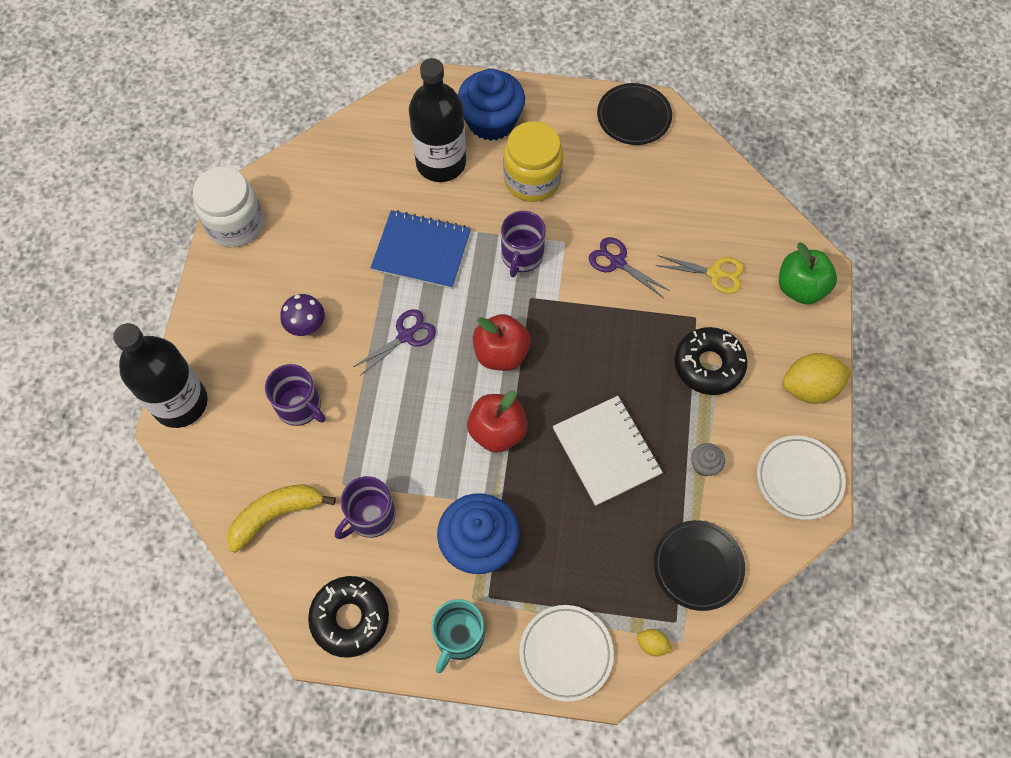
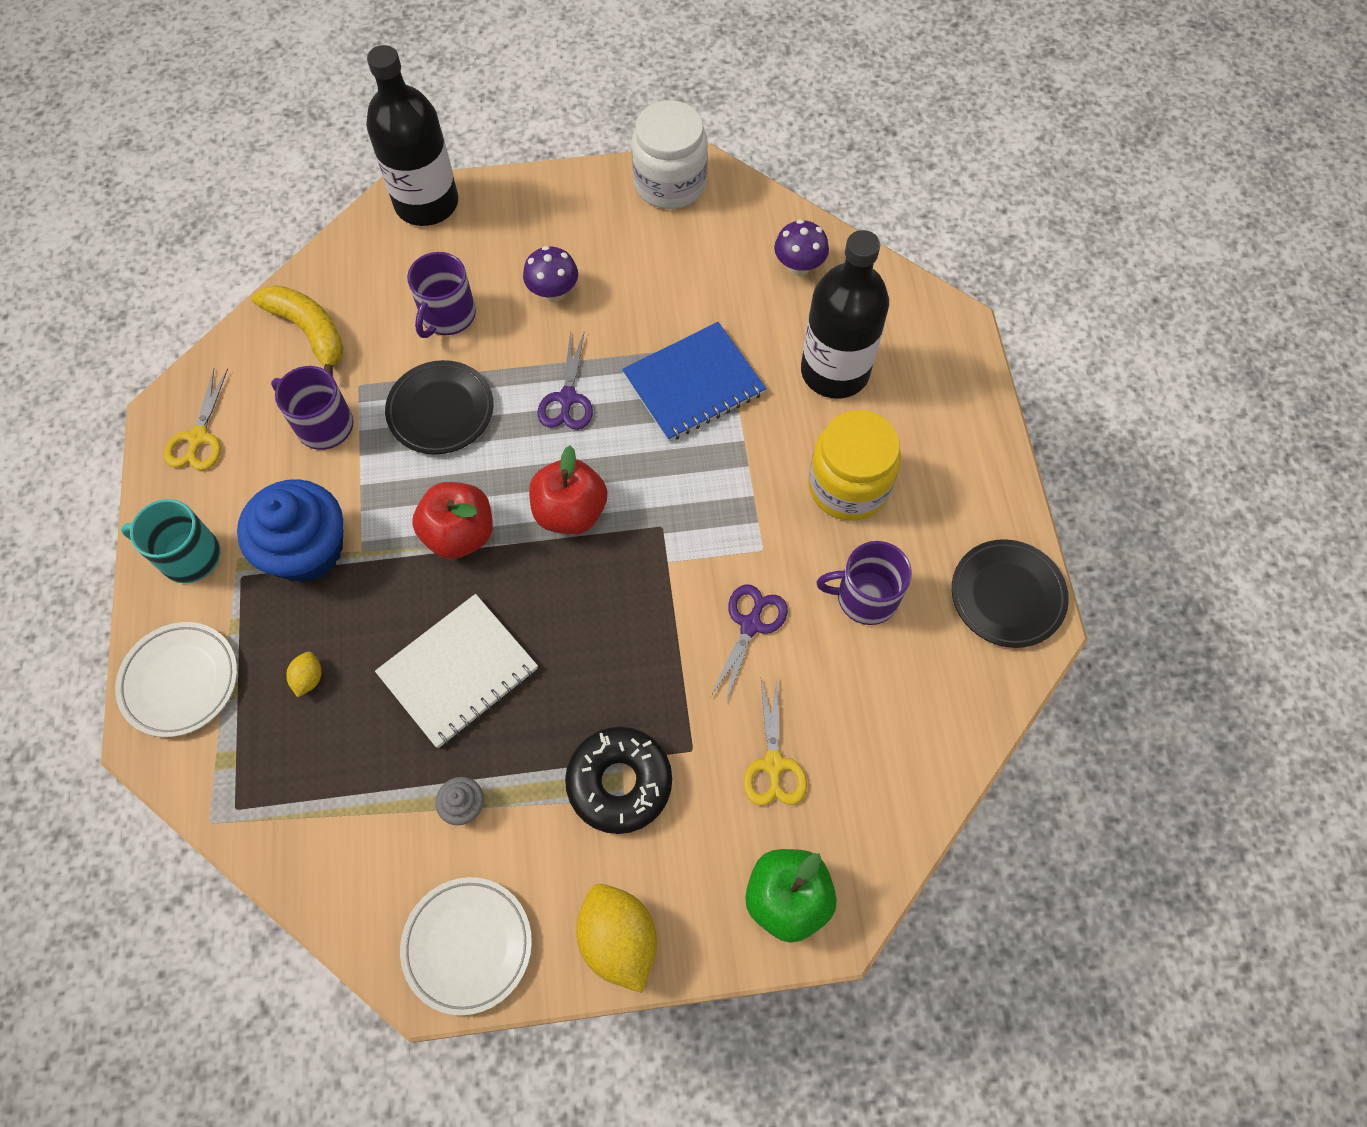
camera: 75 degrees right, 0 degrees up
(345, 161) = (798, 266): none -> purple mushroom
(350, 618) = (198, 438): black donut -> yellow scissors
(406, 336) = (567, 398): purple scissors -> purple scissors turned 60 degrees clockwise
(421, 251) = (693, 384): blue notebook -> blue notebook turned 60 degrees clockwise
(491, 121) = (925, 413): blue cupcake -> none
(522, 256) = (723, 502): purple mug -> purple mug (865, 597)
(652, 644) = (202, 784): yellow lemon -> yellow lemon (309, 678)
(698, 566) = (315, 823): black plate -> black plate (441, 411)

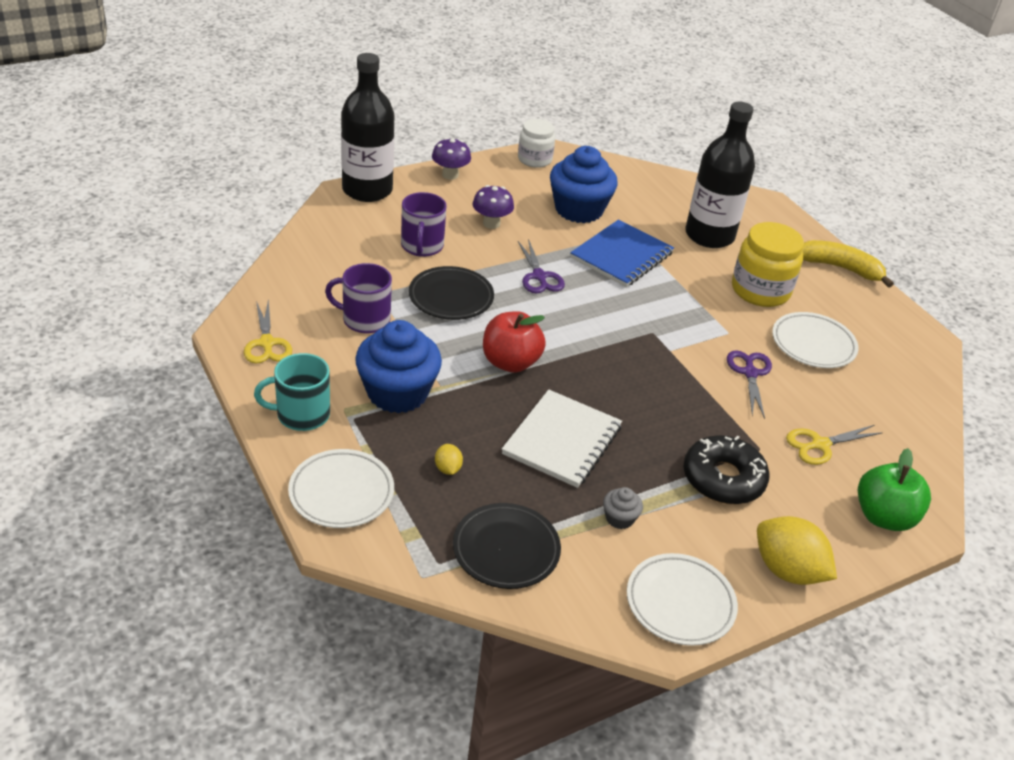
camera: 25 degrees left, 25 degrees down
(309, 331) = (321, 270): yellow banana -> yellow banana (840, 268)
(570, 512) = (583, 336): red apple -> none
(670, 183) = (534, 159): white jar -> white jar, size x0.66
(681, 289) = (578, 209): none -> blue cupcake
(773, 764) = (820, 445): yellow scissors -> yellow scissors turned 90 degrees clockwise
(798, 266) = (648, 188): purple mushroom -> purple mushroom (450, 175)
(865, 597) = (813, 344): purple mug -> white plate
(1007, 596) = (899, 327): black plate -> black plate (506, 550)

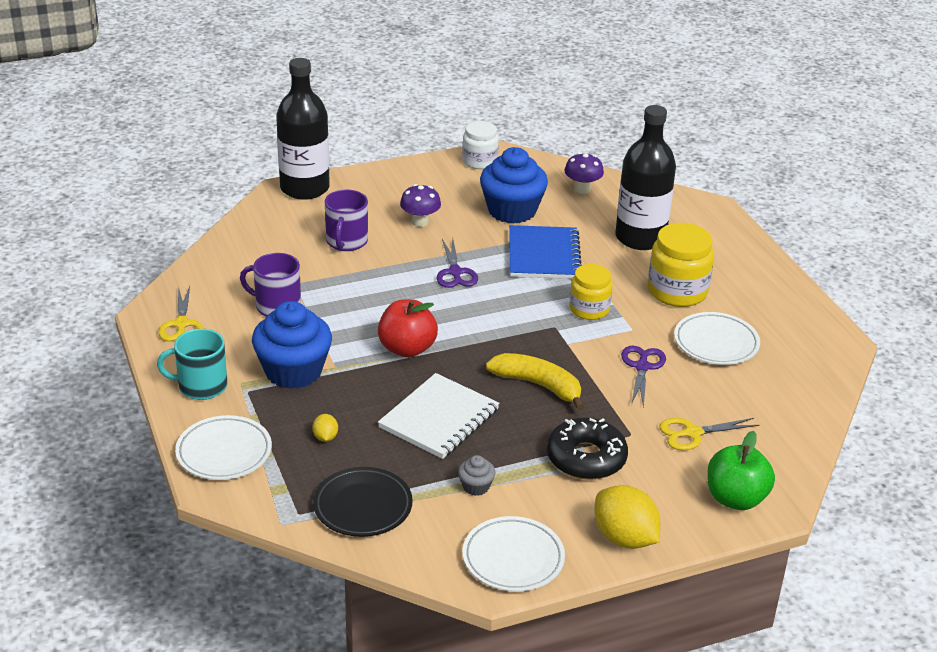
camera: 10 degrees right, 5 degrees down
(450, 175) = (390, 175): purple mushroom -> purple mushroom (582, 189)
(451, 297) = (363, 289): black plate -> none
(621, 256) = (543, 255): blue notebook -> blue notebook turned 45 degrees counterclockwise
(681, 312) = (589, 309): none -> yellow jar
(840, 268) = (769, 272): yellow banana -> yellow banana (538, 385)

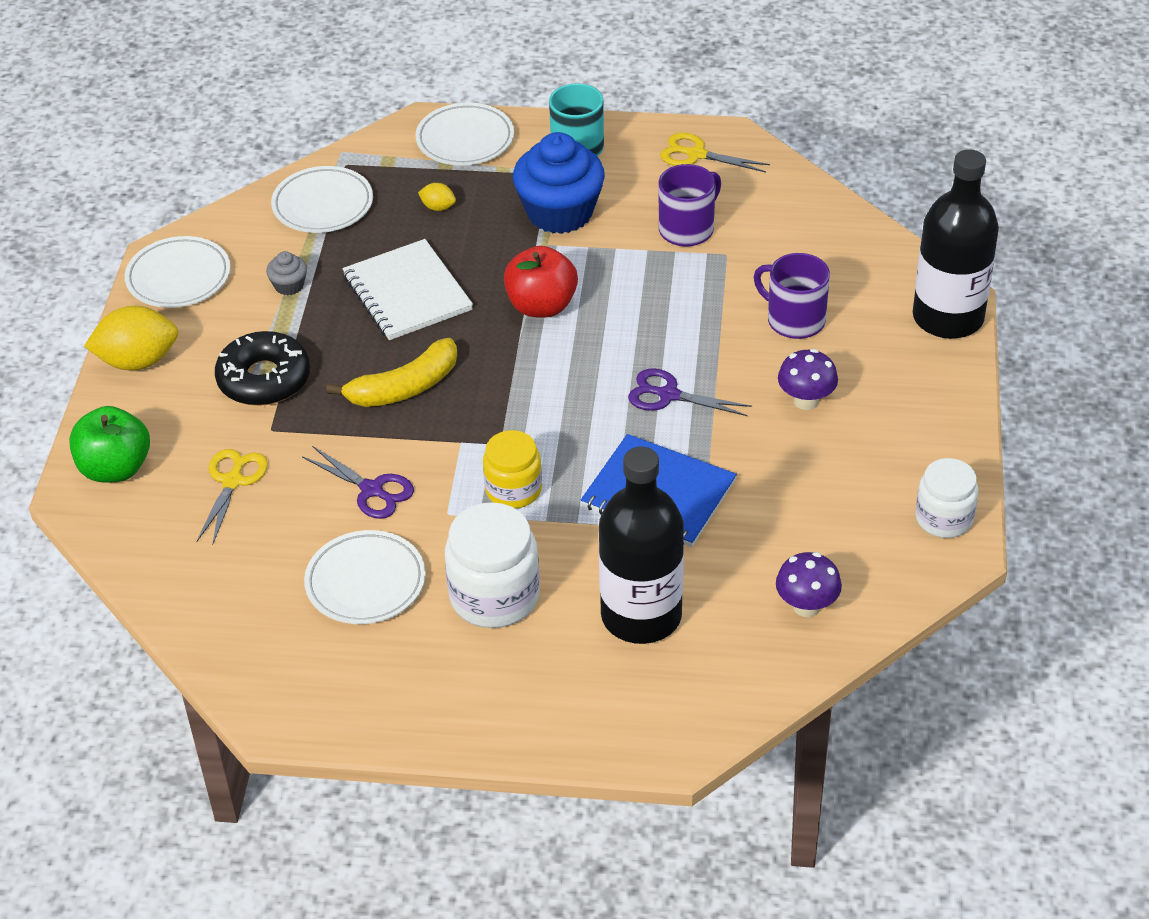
camera: 120 degrees right, 10 degrees up
(363, 506) = (323, 205): black plate -> white plate
(512, 210) = (787, 503): blue cupcake -> none
(677, 291) = (494, 596): yellow jar -> white jar

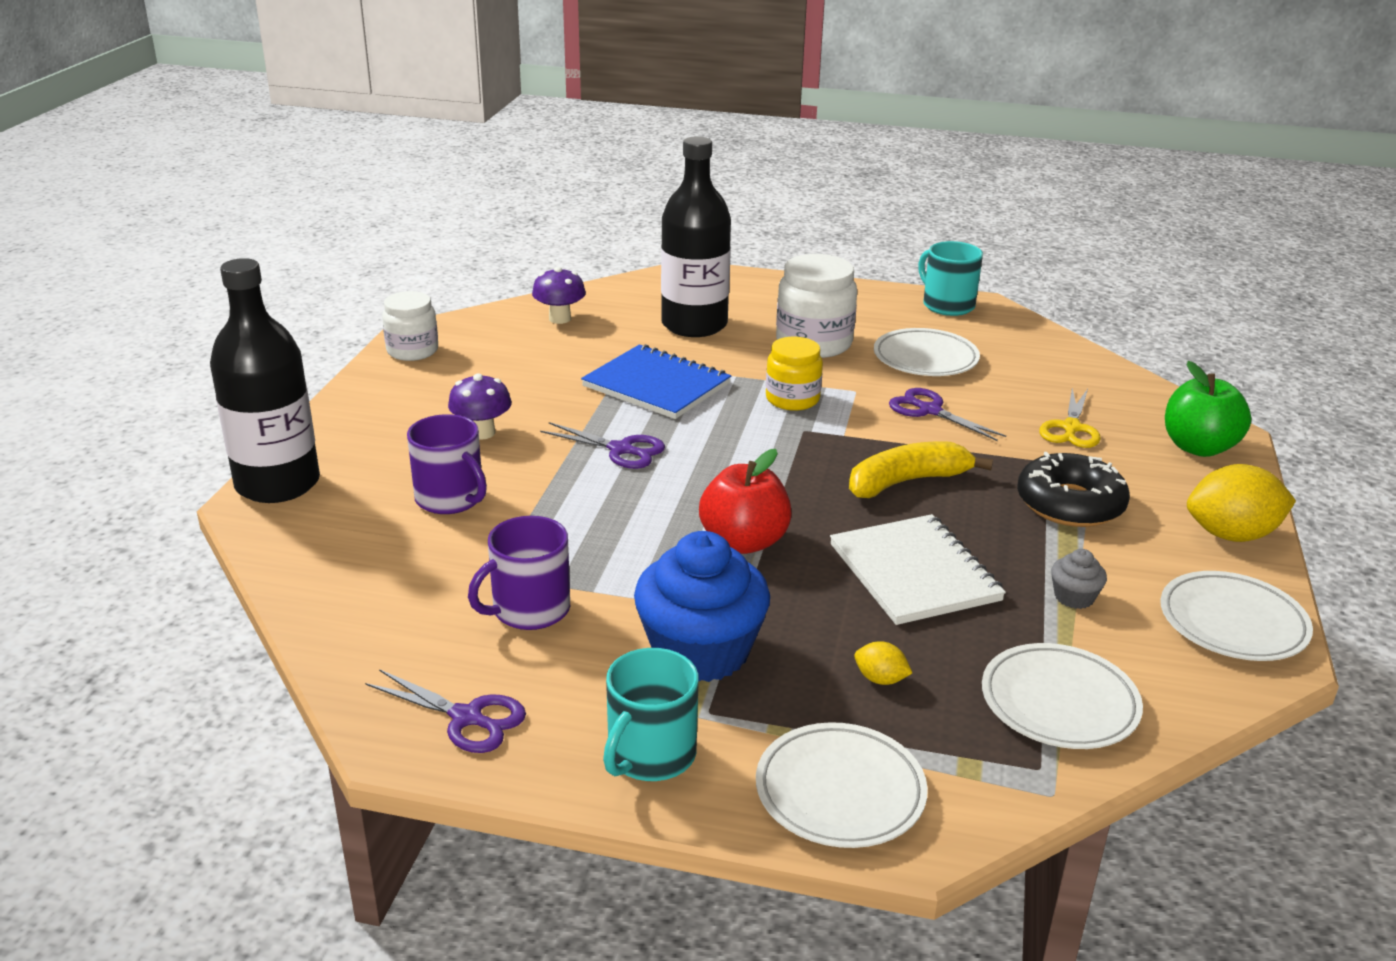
camera: 175 degrees left, 15 degrees down
(322, 709) = (947, 305): none -> turquoise mug
(696, 154) = (466, 718): yellow scissors -> purple scissors

